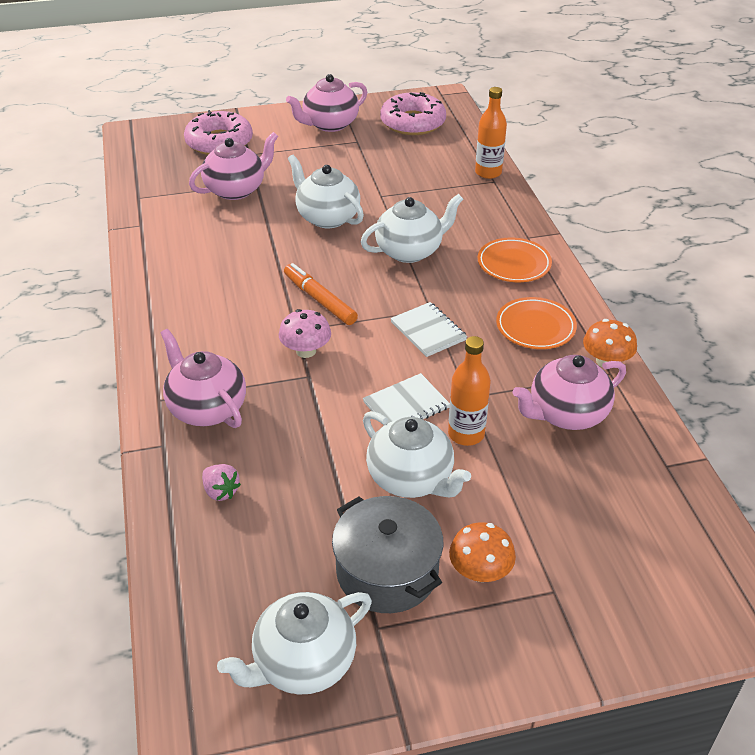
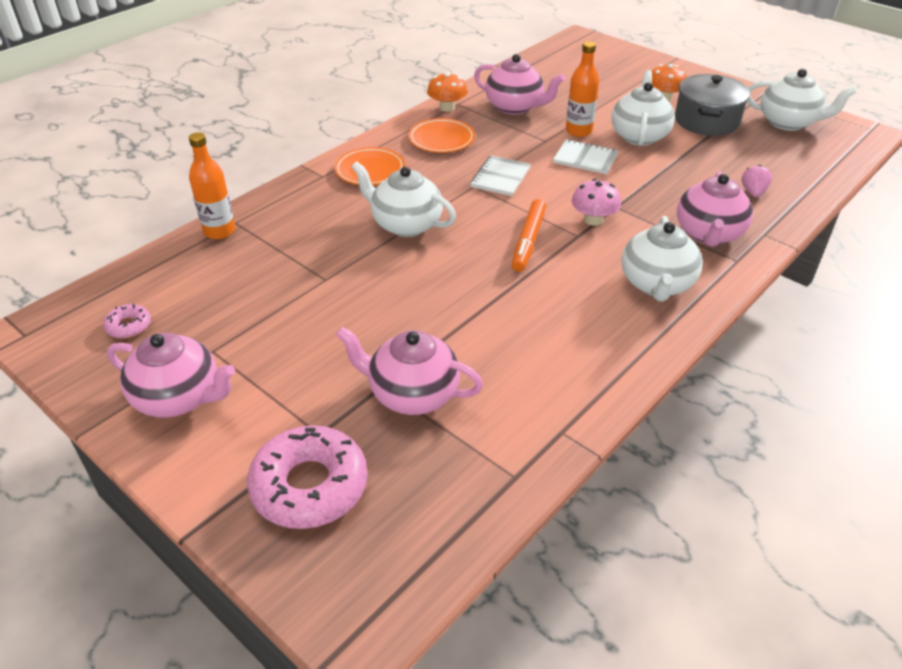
camera: 125 degrees left, 0 degrees up
(327, 217) = (400, 296): white teapot -> white teapot (656, 284)
(413, 123) = (129, 326): pink donut -> pink donut, size x0.47

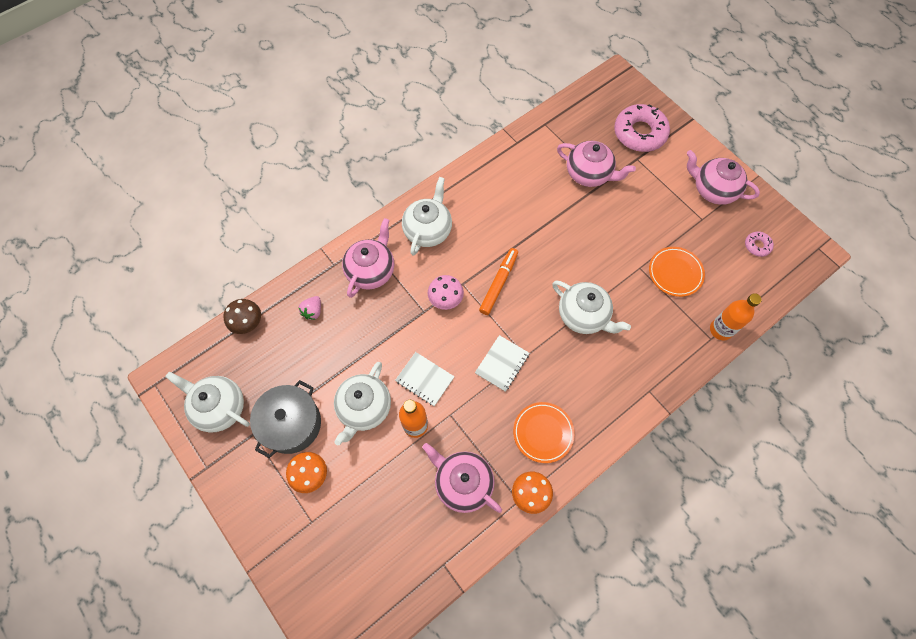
camera: 170 degrees left, 25 degrees up
(370, 170) = (609, 392): orange plate -> orange plate (675, 273)
(822, 176) = (247, 322): none -> brown mushroom

